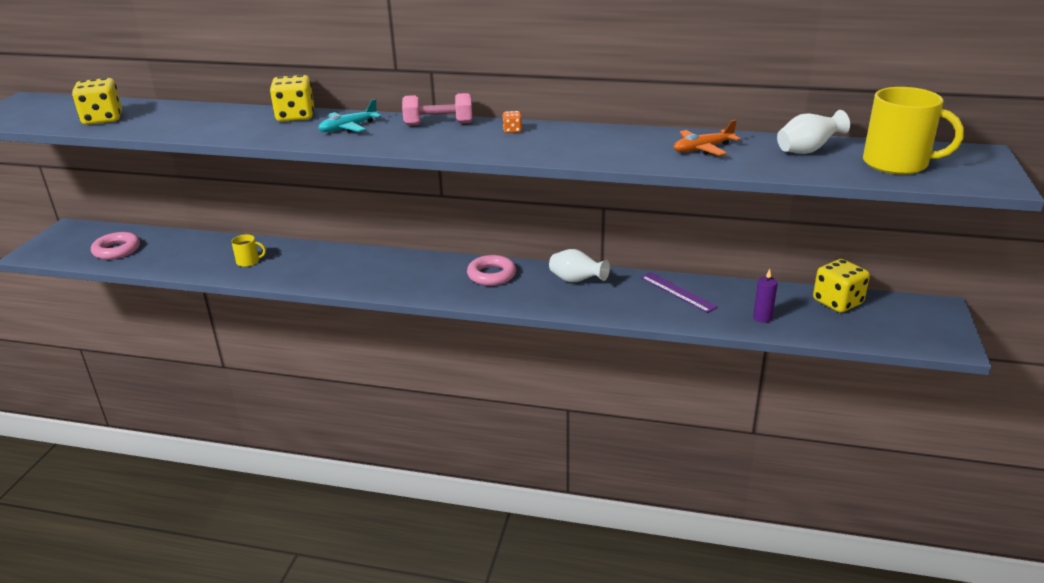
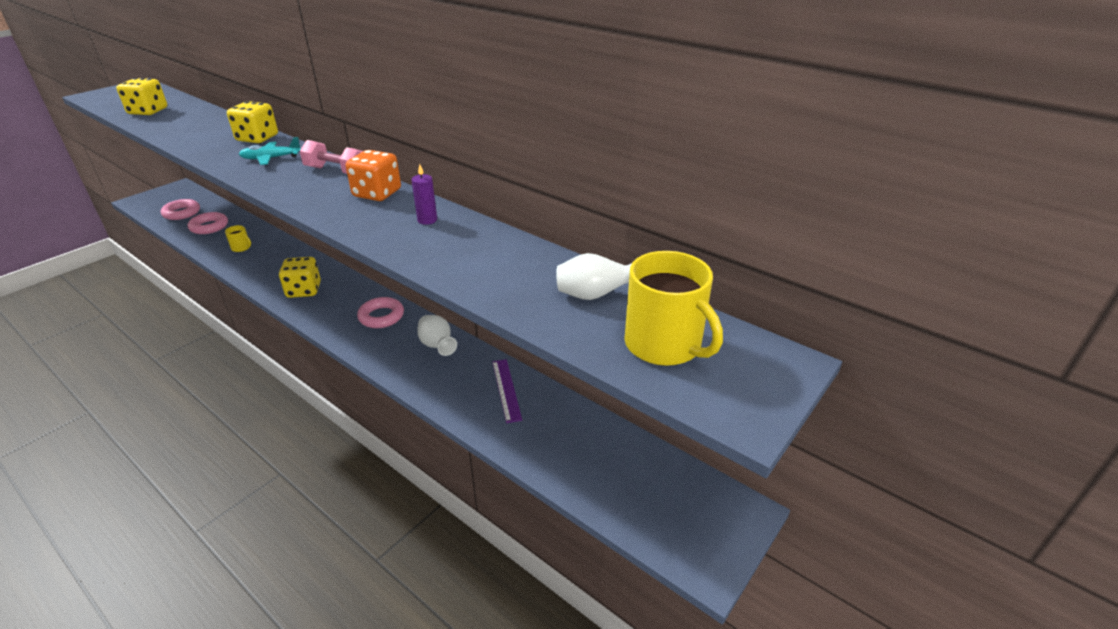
camera: 25 degrees right, 5 degrees up
(176, 254) = (209, 227): none -> pink ring
(512, 130) = (377, 193): orange dice -> orange dice, size x2.20
(703, 149) = (498, 262): orange plane -> none
(762, 318) = (549, 449): purple candle -> purple candle (427, 220)
(837, 302) = (642, 460): yellow dice -> yellow dice (304, 290)

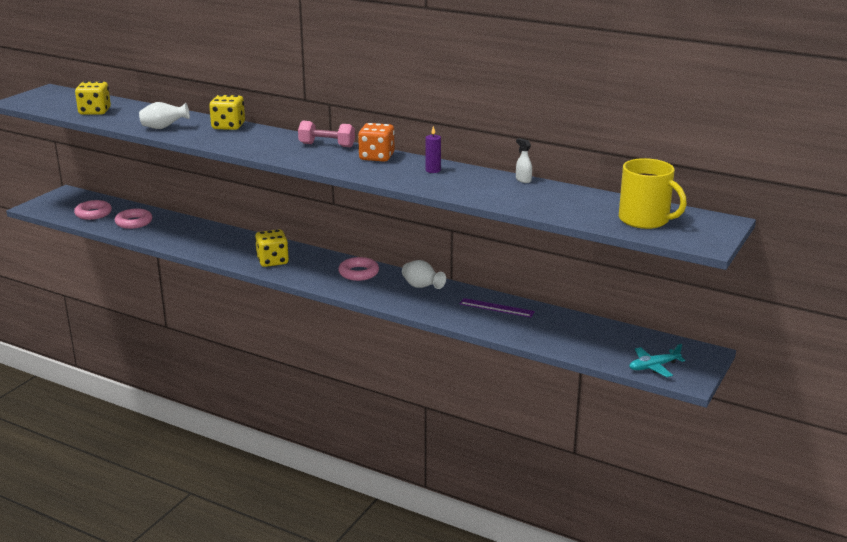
camera: 10 degrees left, 10 degrees down
(241, 248) = (183, 236): yellow mug -> none
(271, 158) = (259, 140): turquoise plane -> turquoise plane (653, 367)
(506, 389) = (496, 308): purple ruler -> purple ruler turned 45 degrees counterclockwise
(530, 246) = (523, 180): none -> white spray bottle
(594, 295) = (586, 201): white vase -> white vase (164, 128)

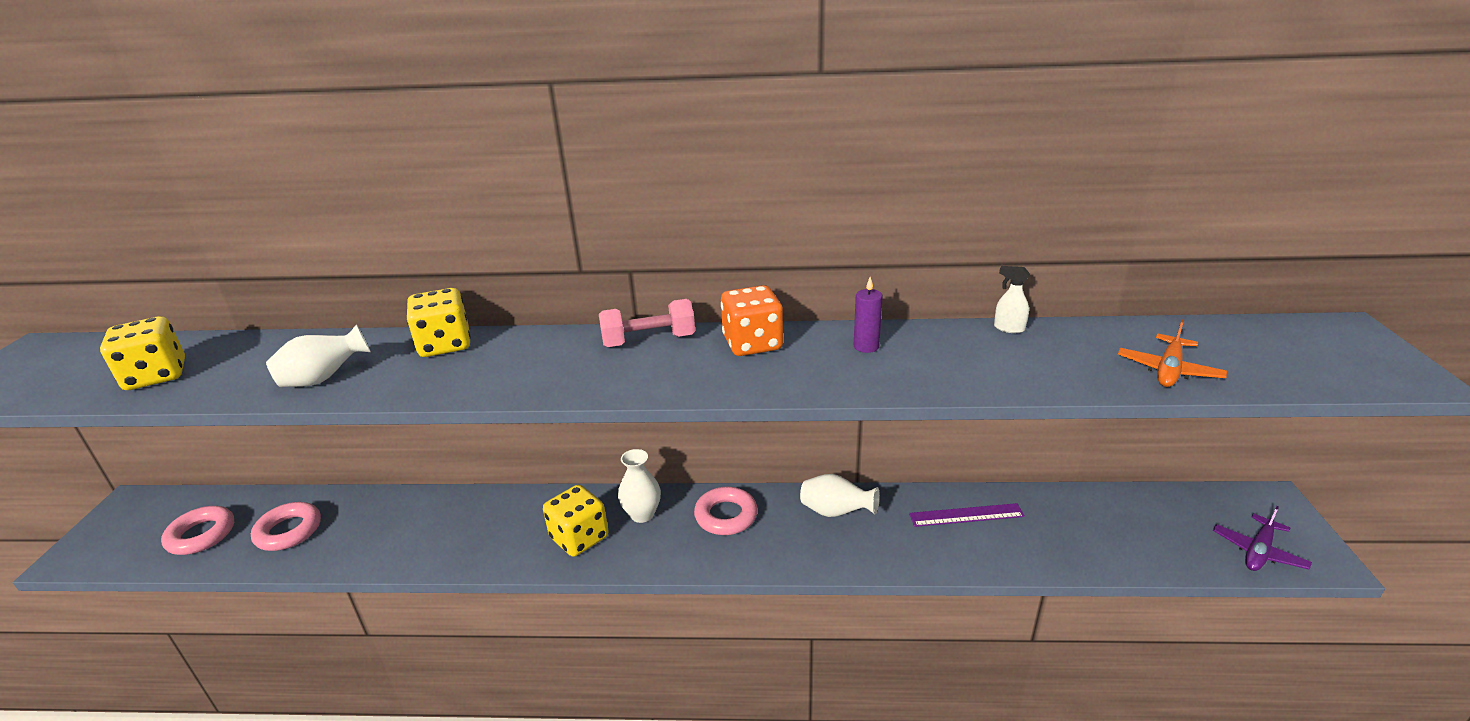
camera: 25 degrees left, 5 degrees up
(314, 261) = (642, 514): none -> white vase
(575, 212) = (1168, 370): none -> orange plane
(645, 220) = (1267, 356): yellow mug -> none
(653, 367) = (1258, 551): turquoise plane -> purple plane

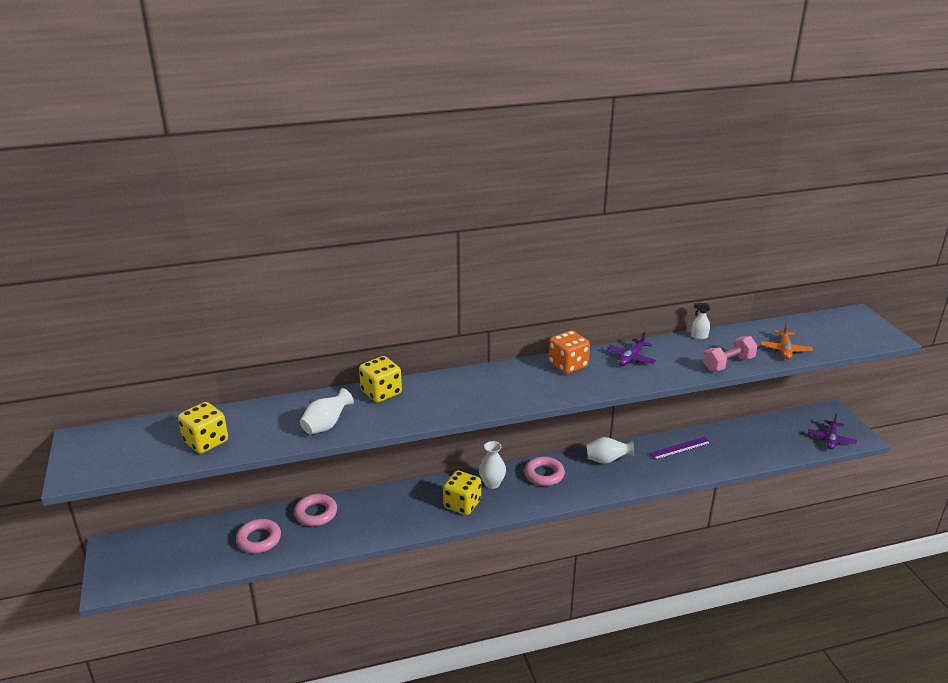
camera: 20 degrees left, 0 degrees up
(201, 535) = (195, 554): pink ring -> pink ring (316, 513)
(649, 341) = (506, 372): pink dumbbell -> pink dumbbell (728, 363)
(866, 346) = (631, 358): purple candle -> purple plane

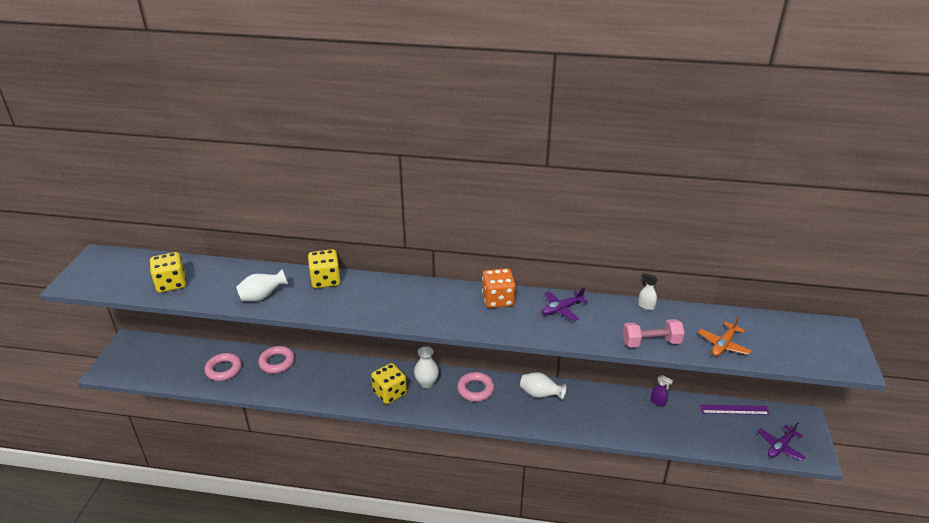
camera: 25 degrees right, 5 degrees up
(680, 448) = (617, 405): purple ruler -> purple ruler (734, 409)
(712, 435) = (658, 402): none -> purple spray bottle

